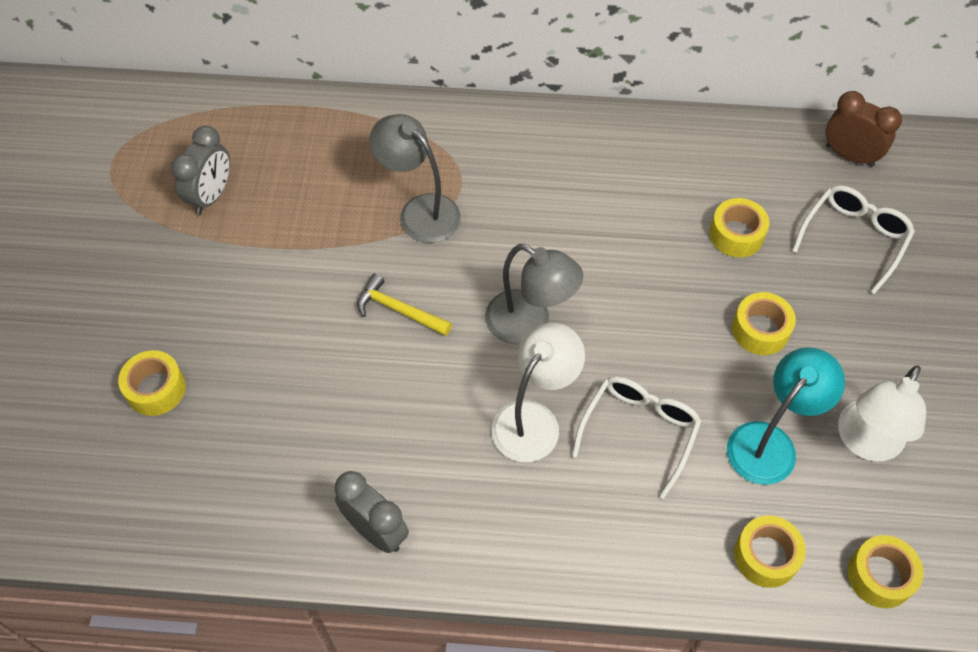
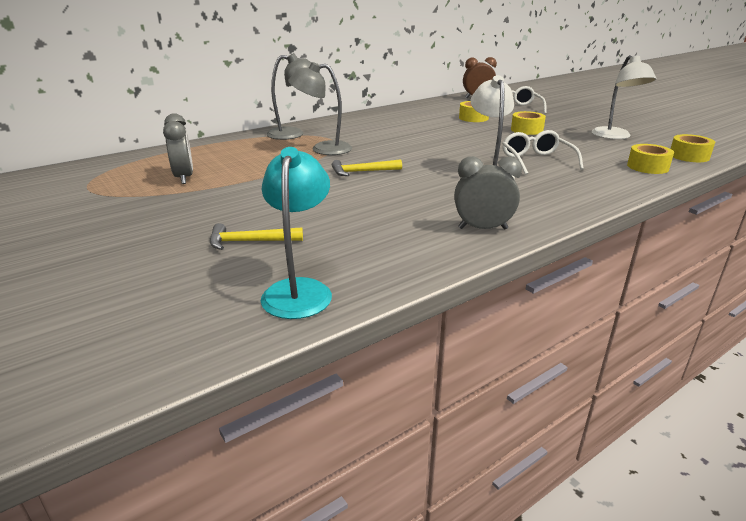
camera: 40 degrees left, 30 degrees down
(156, 389) = (250, 241): yellow tape -> yellow hammer
(529, 324) = (434, 156): grey lamp -> grey lamp (293, 134)
(770, 442) = (586, 147): turquoise lamp -> turquoise lamp (299, 290)

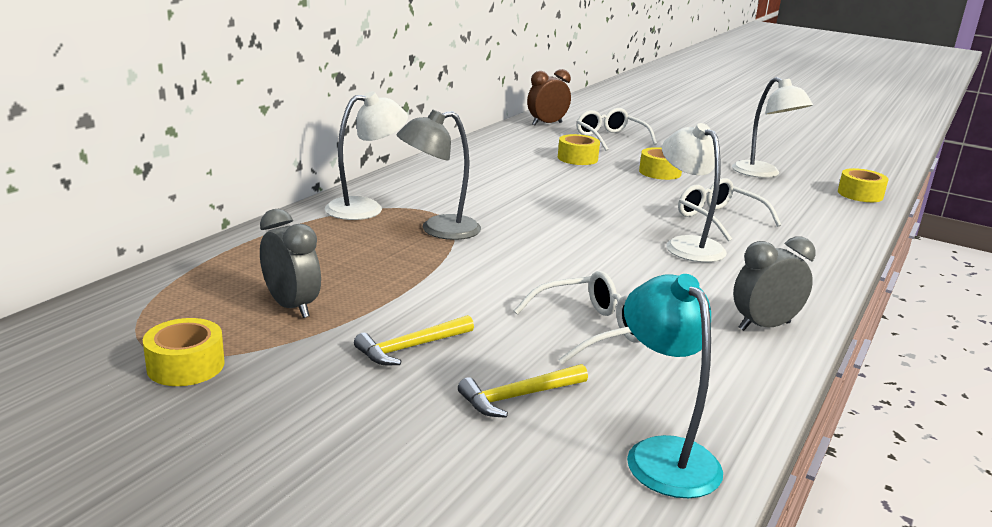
camera: 25 degrees left, 5 degrees down
(293, 134) = (365, 208): grey lamp -> white lamp
(348, 213) = (591, 329): none -> white glasses
(362, 172) = (535, 262): yellow hammer -> yellow hammer (410, 347)
(647, 167) = (837, 214): yellow tape -> yellow tape (186, 366)

